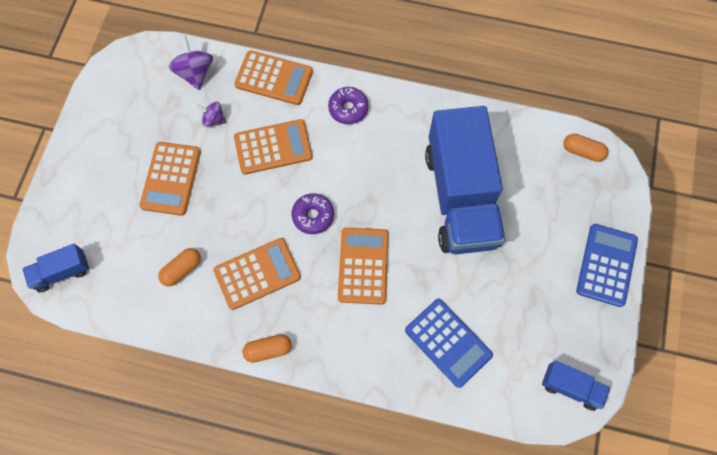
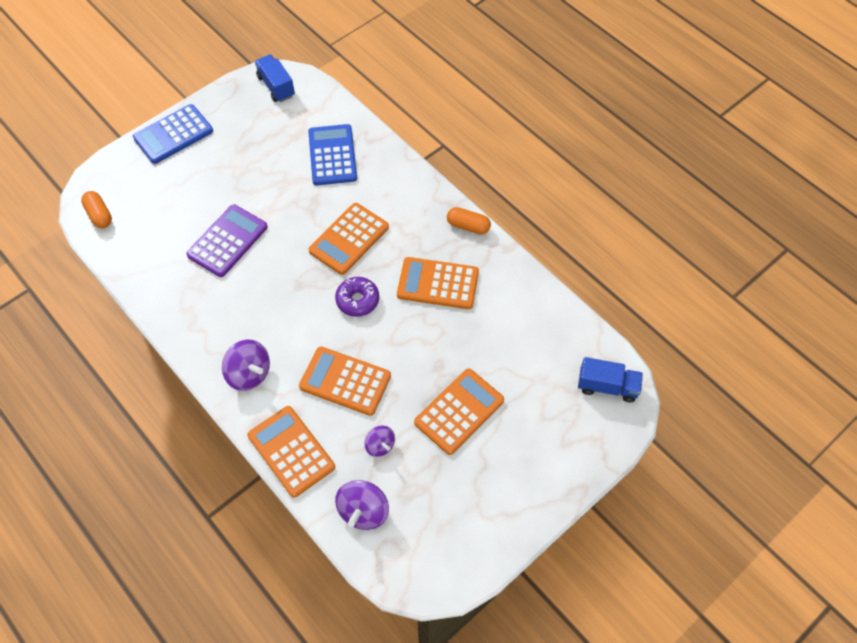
camera: 145 degrees left, 10 degrees down
(182, 269) = (499, 325): orange capsule -> none
(348, 109) = (249, 374): purple donut -> purple spinning top
(460, 197) = (227, 241): blue truck -> purple calculator

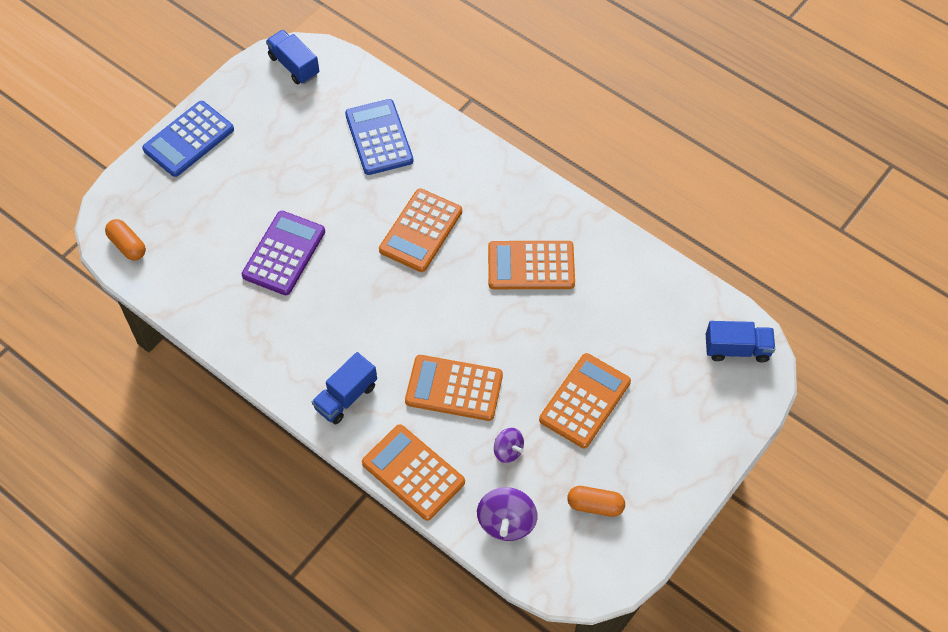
camera: 10 degrees left, 0 degrees up
(249, 374) = (346, 397): purple spinning top -> blue truck
(357, 300) = (446, 297): purple donut -> none
(468, 226) = (550, 196): orange capsule -> orange capsule (595, 505)

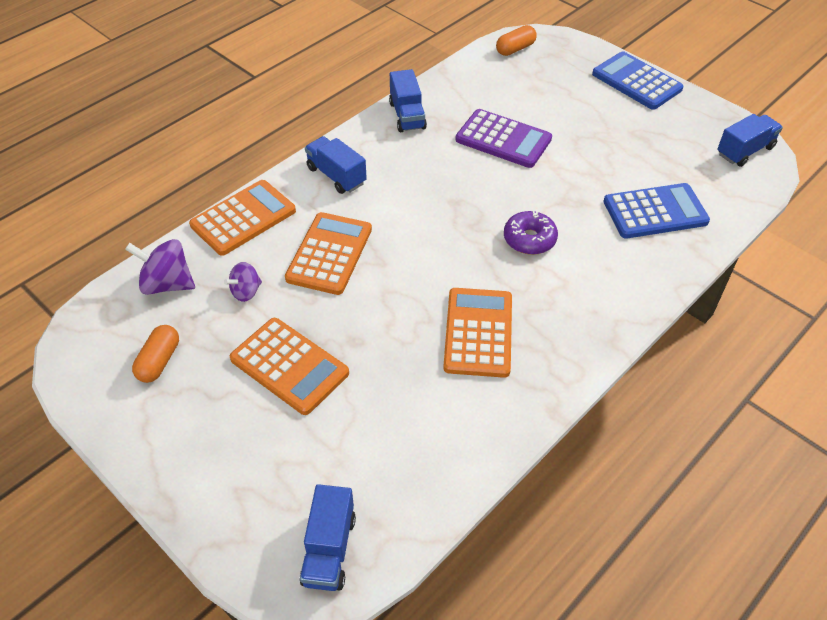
camera: 95 degrees right, 10 degrees down
(247, 341) = (407, 115): none -> blue truck
(421, 231) = (529, 239): orange calculator -> purple donut

